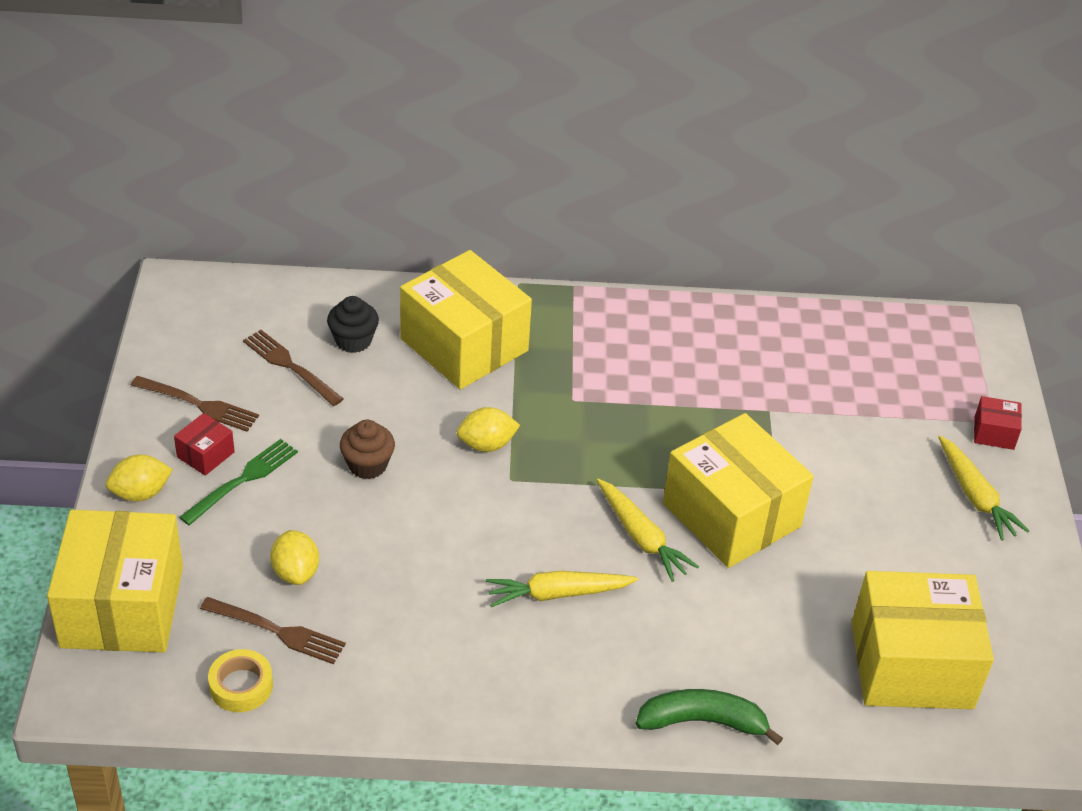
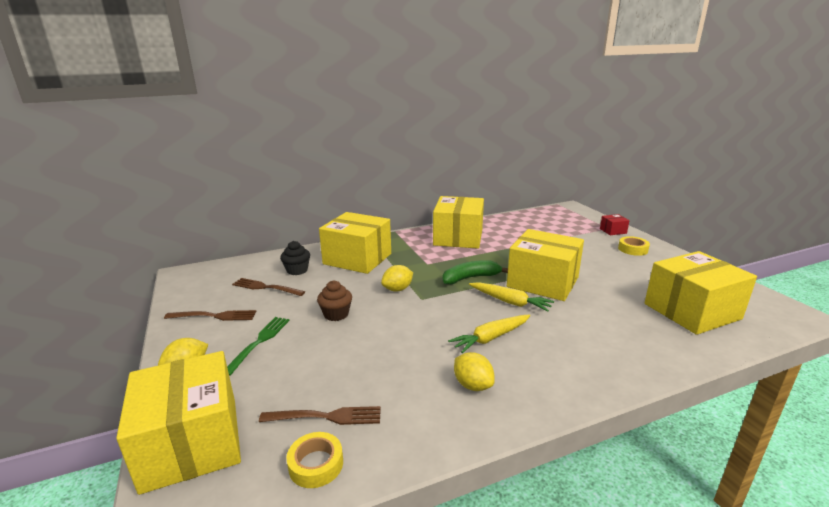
camera: 20 degrees left, 20 degrees down
(205, 454) = (228, 337): red box -> none
(295, 572) = (320, 378): yellow lemon -> yellow lemon (473, 385)
(677, 347) = (458, 237): none -> yellow box
(703, 721) = (632, 371): green banana -> green banana (470, 278)
(975, 496) = (633, 249): yellow carrot -> yellow tape

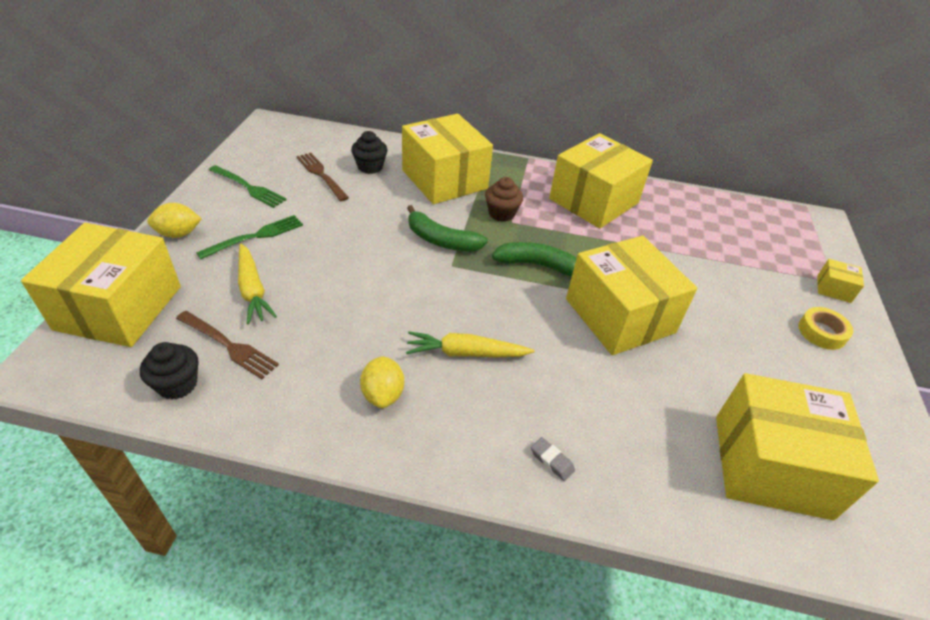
camera: 30 degrees right, 20 degrees up
(214, 316) = (248, 187): brown fork -> green fork
(316, 464) = (177, 384): yellow tape -> black cupcake
(336, 314) = (349, 240): brown cupcake -> brown cupcake (501, 213)
(397, 289) = (441, 240): yellow lemon -> green banana
(510, 302) = (544, 321): yellow carrot -> yellow carrot (252, 290)
(606, 364) = (552, 461): none -> grey eraser
(613, 231) = (833, 289): red box -> yellow box

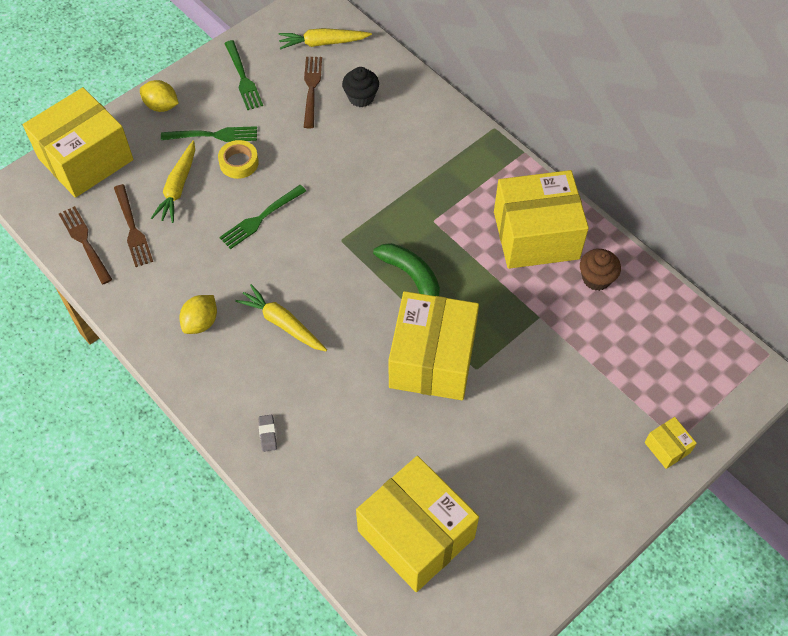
camera: 40 degrees right, 15 degrees up
(177, 384) = (85, 242): black cupcake -> brown fork
(302, 145) = (323, 43): none -> yellow carrot
(362, 279) = (261, 218): none -> green fork
(441, 240) = (354, 210): green banana -> none
(444, 179) = (415, 143): yellow box -> none
(501, 213) = (432, 207): brown cupcake -> brown cupcake (596, 278)
(821, 332) = (597, 475): yellow tape -> yellow tape (239, 163)

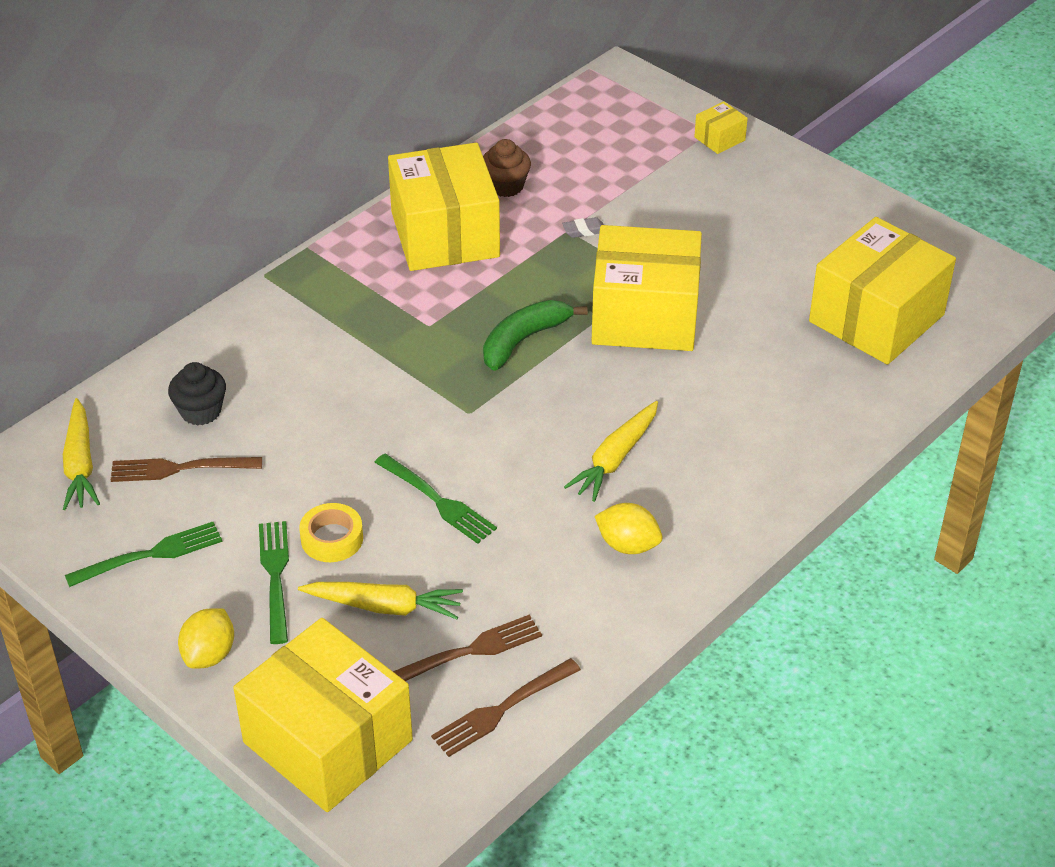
camera: 95 degrees left, 15 degrees down
(268, 434) = (784, 456): grey eraser -> grey eraser (584, 230)

